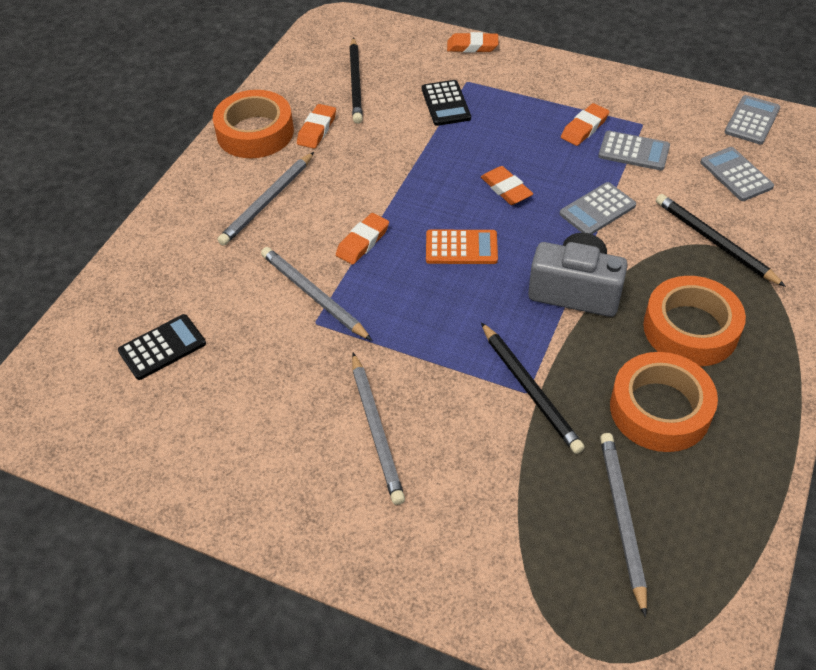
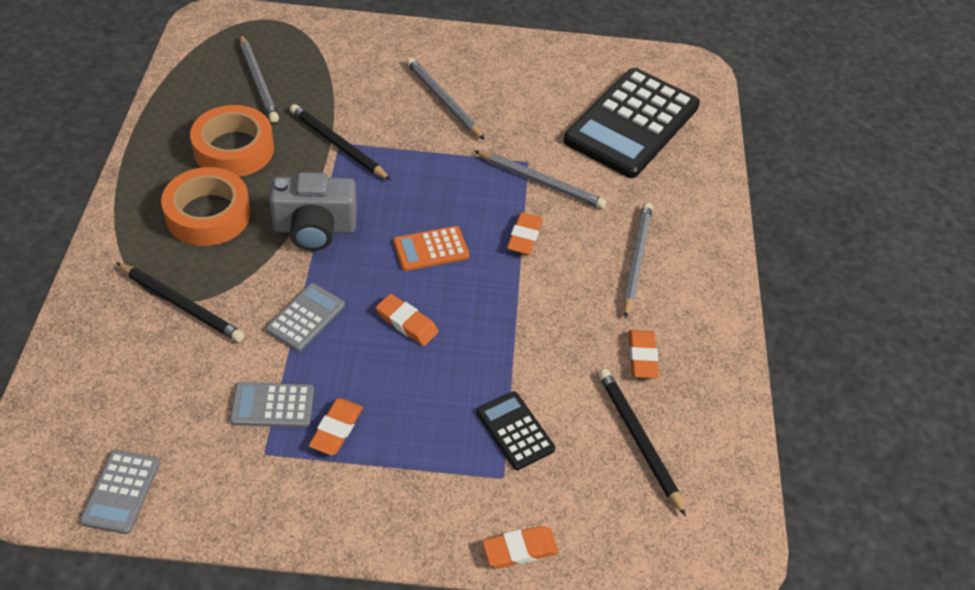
camera: 155 degrees right, 0 degrees up
(162, 347) = (632, 123): black calculator -> black calculator, size x2.23
(255, 132) = (705, 338): orange tape -> none
(736, 174) = (151, 397): grey calculator -> none

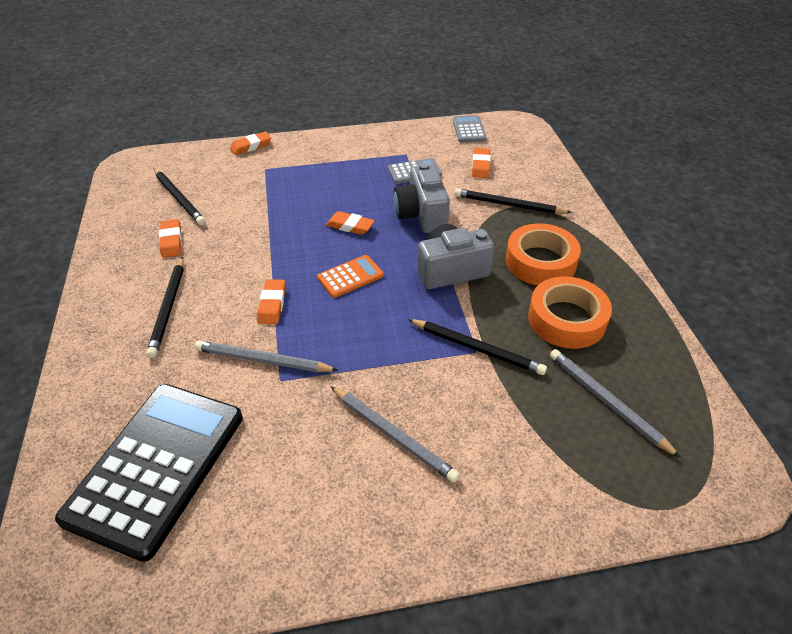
camera: 170 degrees right, 5 degrees down
(305, 317) = (422, 215): grey calculator -> grey camera
(336, 429) = (371, 169): orange eraser -> orange eraser (480, 166)
(515, 431) = (261, 188): black calculator -> none
(636, 260) = (169, 308): grey pencil -> black pencil

